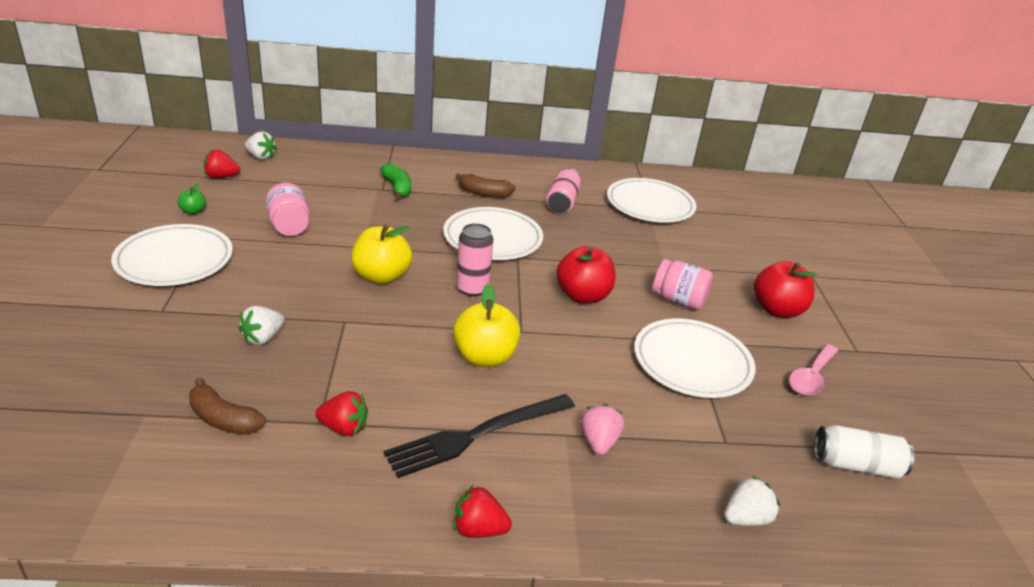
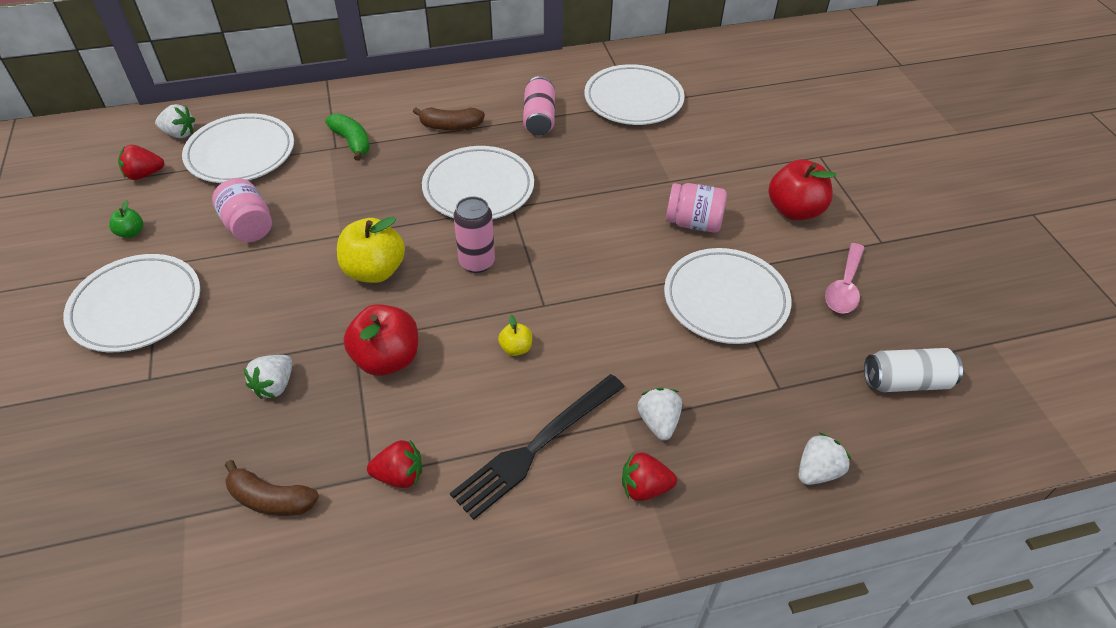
camera: 10 degrees left, 15 degrees up
(304, 178) = (241, 153): none -> white plate
(478, 529) = (570, 555): red strawberry -> red strawberry (644, 487)
(484, 357) = (516, 348): yellow apple -> yellow apple, size x0.48
(583, 296) = (595, 242): red apple -> red apple (387, 359)
(599, 442) = (658, 422): pink strawberry -> white strawberry

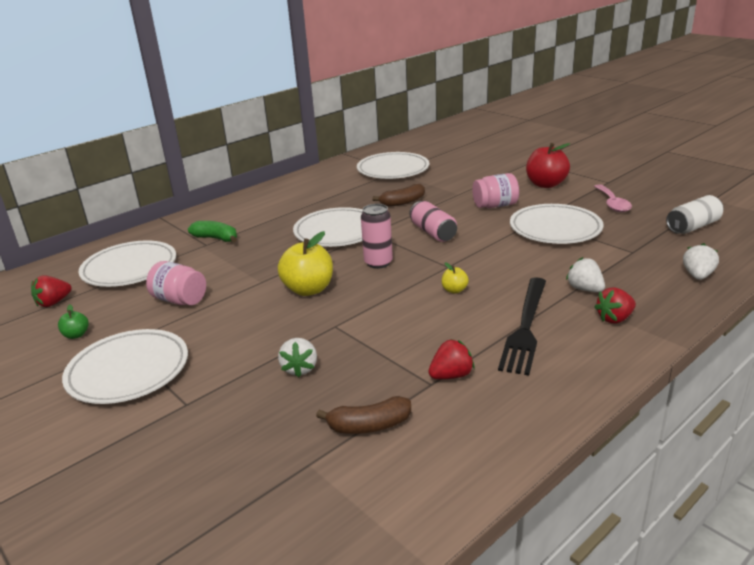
camera: 25 degrees left, 20 degrees down
(179, 134) = (62, 274): white strawberry -> none
(387, 359) = (370, 326): red apple -> none
(450, 126) = (282, 212): brown banana -> brown banana (403, 202)
(539, 118) = (341, 192): pink can -> pink can (433, 232)

